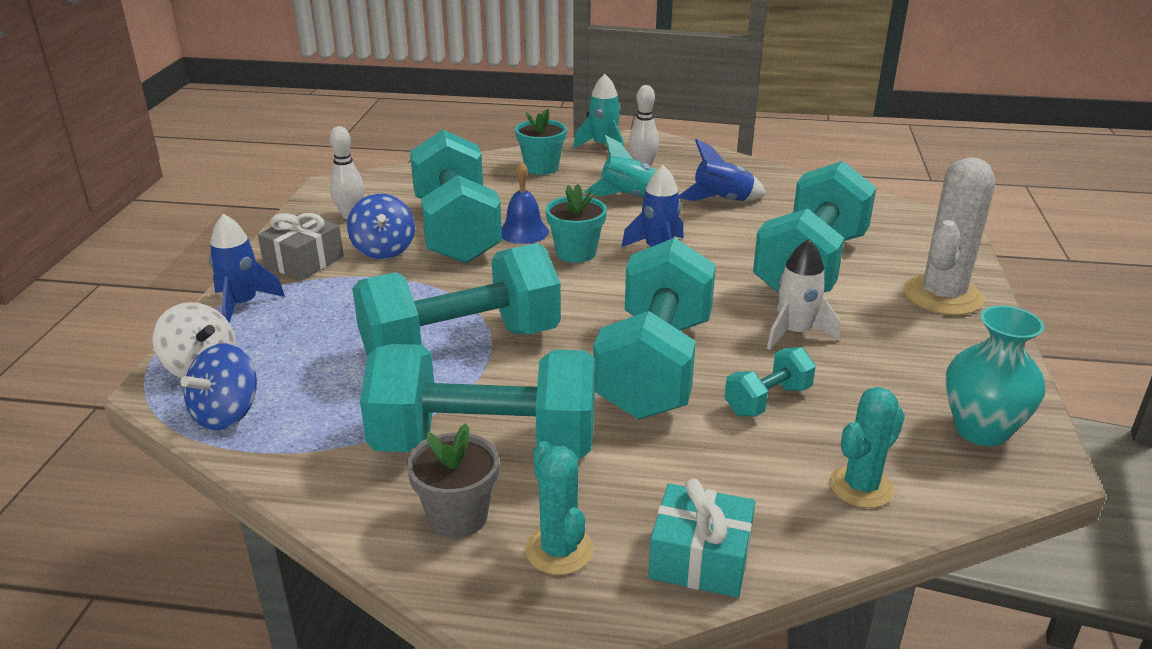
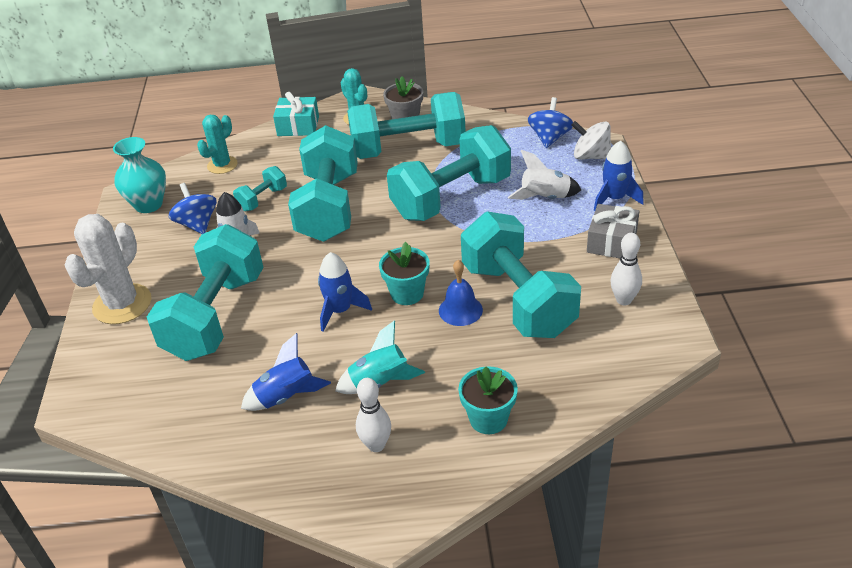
camera: 170 degrees right, 10 degrees up
(331, 322) = (545, 198): none -> white rocket
(384, 250) = (561, 265): blue spinning top -> blue spinning top (197, 224)
(603, 146) = (433, 486): turquoise rocket -> none

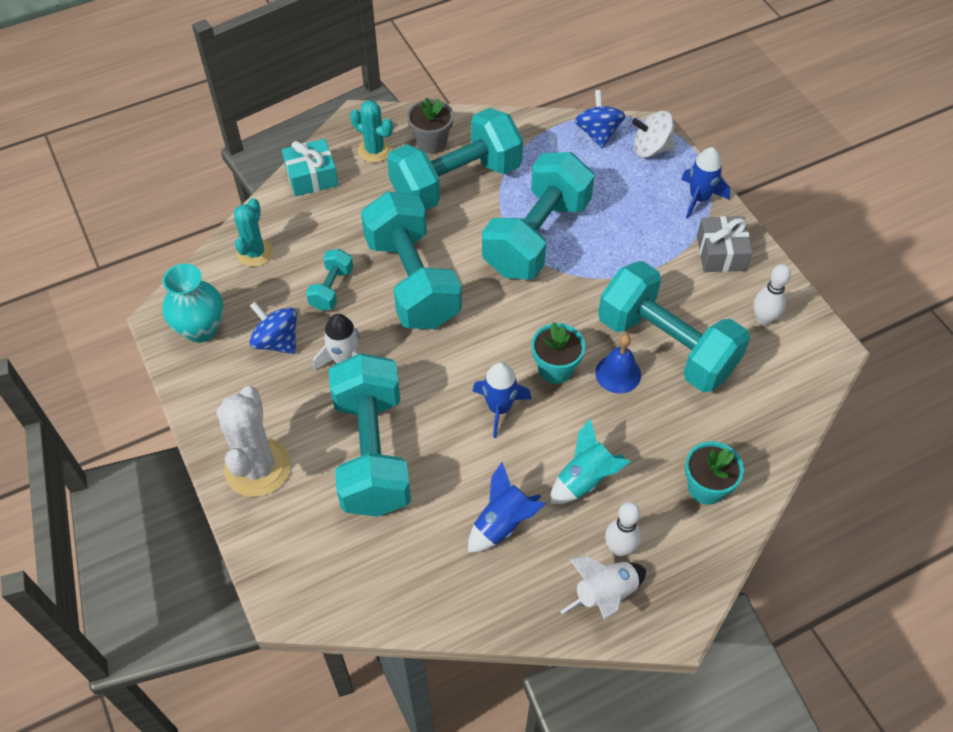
camera: 25 degrees left, 15 degrees up
(545, 198) = (631, 214): white rocket -> white rocket (605, 595)

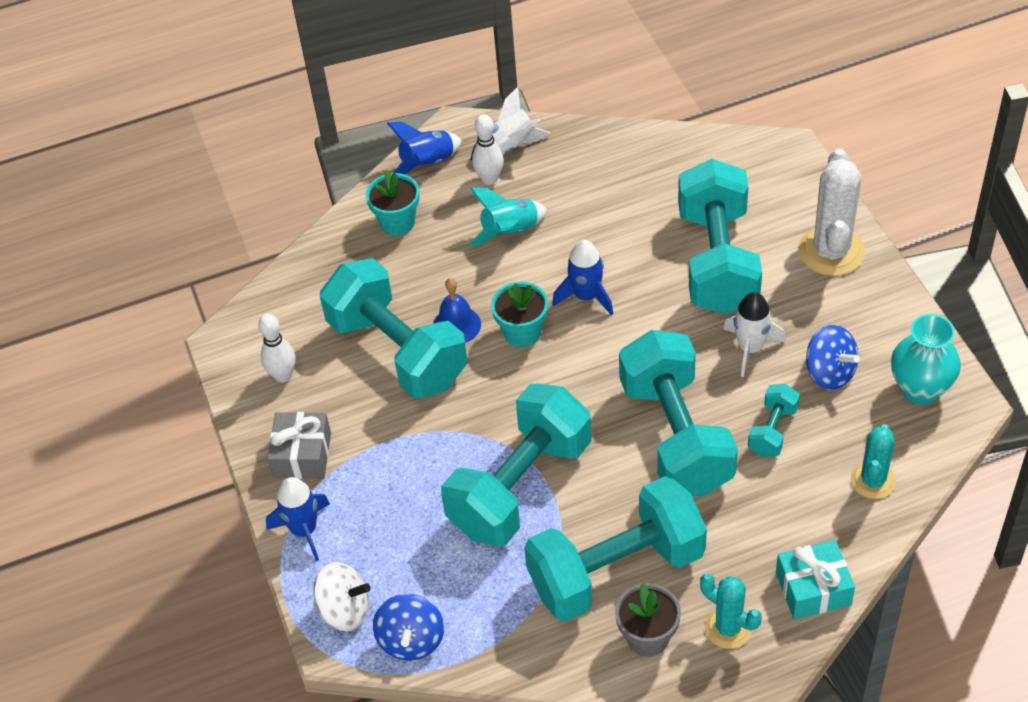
camera: 170 degrees left, 5 degrees down
(502, 523) = (593, 200): blue rocket -> blue rocket (427, 164)

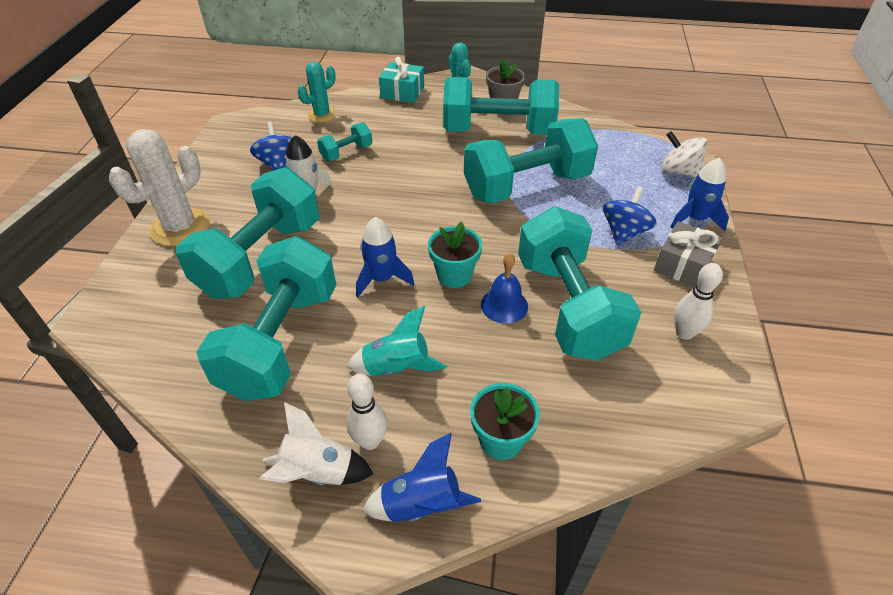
camera: 155 degrees left, 5 degrees down
(411, 640) = (640, 146): blue spinning top -> blue spinning top (624, 232)
(676, 436) = (405, 172): turquoise dumbbell -> turquoise dumbbell (281, 341)
(920, 389) = (243, 138): turquoise vase -> none

